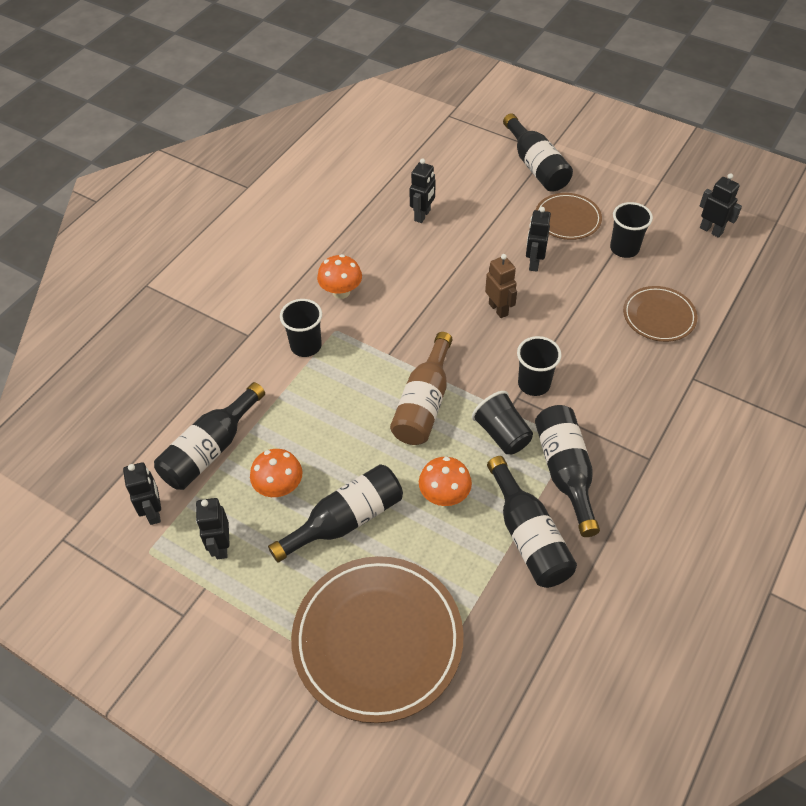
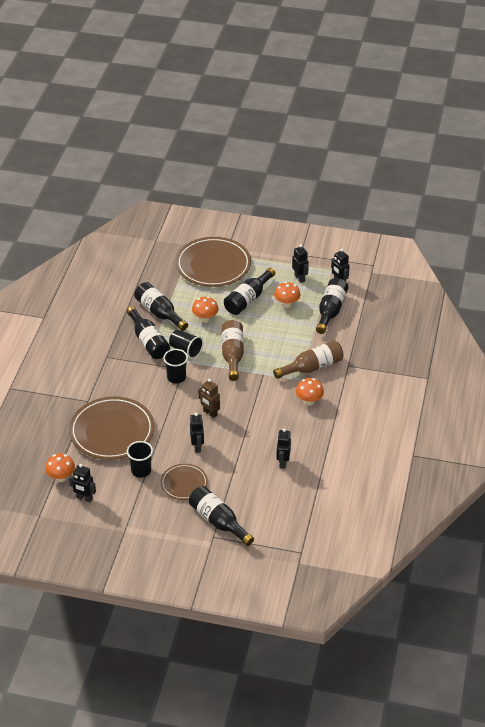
camera: 160 degrees right, 10 degrees down
(306, 346) = (312, 367): black cup -> brown bottle
(659, 316) = (112, 431): brown plate -> brown plate, size x1.86
(743, 265) = (61, 477): none -> orange mushroom

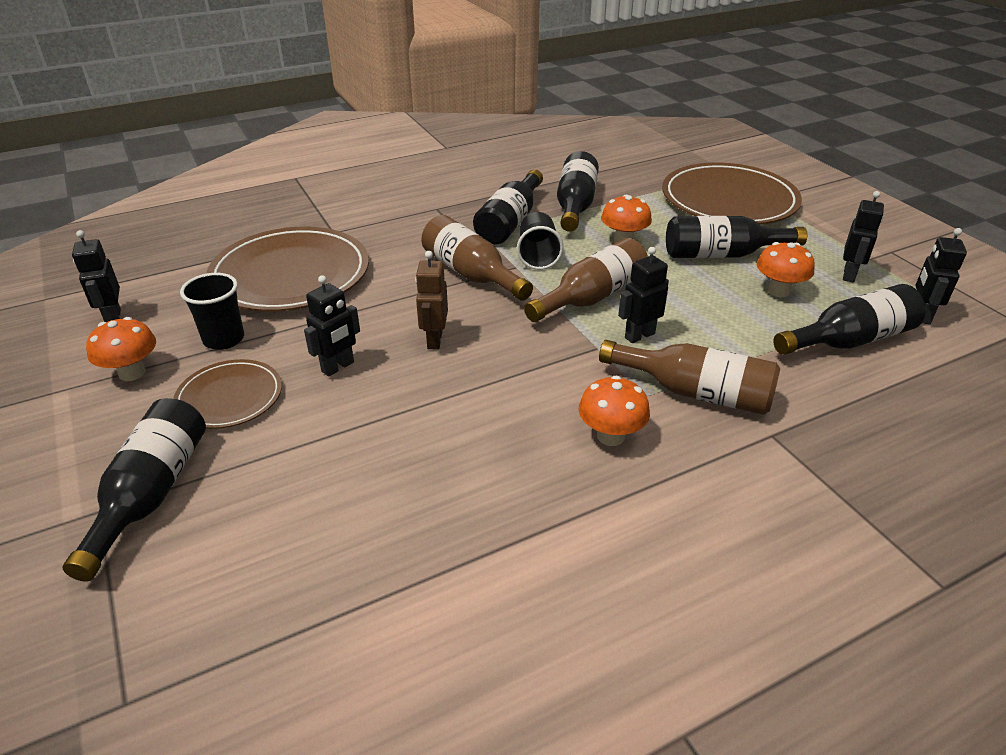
camera: 50 degrees right, 5 degrees down
(61, 477) = (148, 280): orange mushroom -> orange mushroom (132, 373)
(176, 377) = (471, 274): black cup -> brown bottle
(283, 463) = (404, 494): black robot -> black robot (639, 335)

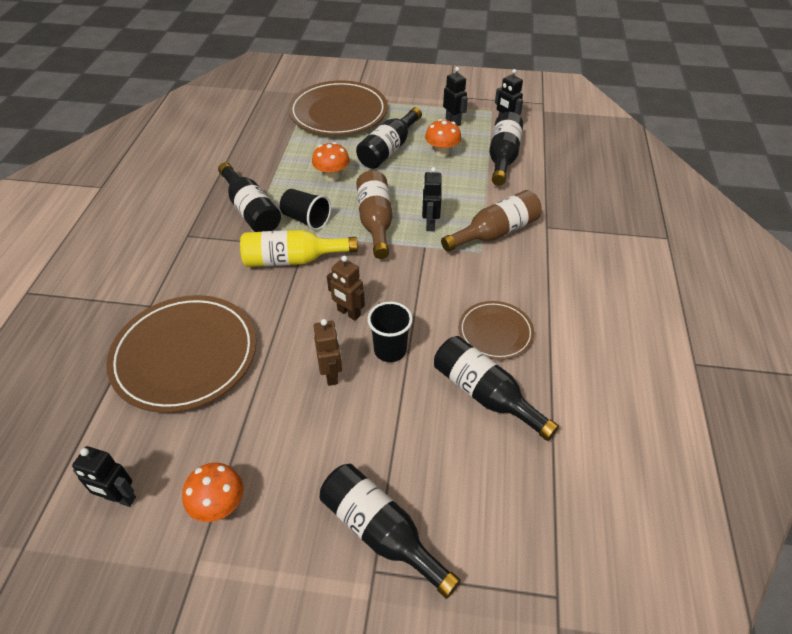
camera: 55 degrees left, 10 degrees up
(224, 339) = (232, 429): black cup -> black cup (390, 350)
(229, 397) = (310, 450): brown plate -> brown plate (495, 332)
(338, 367) = (331, 374): black robot -> brown robot
(471, 274) = (293, 260): brown bottle -> yellow bottle
(575, 205) = (267, 172): black bottle -> black bottle (485, 394)
(610, 436) = (502, 283): orange mushroom -> none

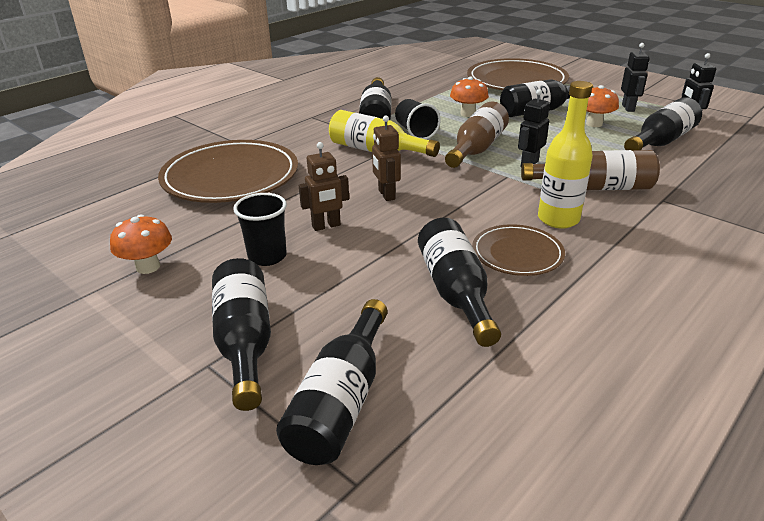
camera: 35 degrees right, 15 degrees down
(120, 498) = (93, 234): black robot -> none
(331, 374) = (326, 226): brown robot -> brown robot turned 45 degrees clockwise
(390, 350) = (396, 229): black cup -> black cup (267, 256)
(493, 539) = (341, 400): none -> black bottle
(495, 281) = (558, 219): none -> yellow bottle

